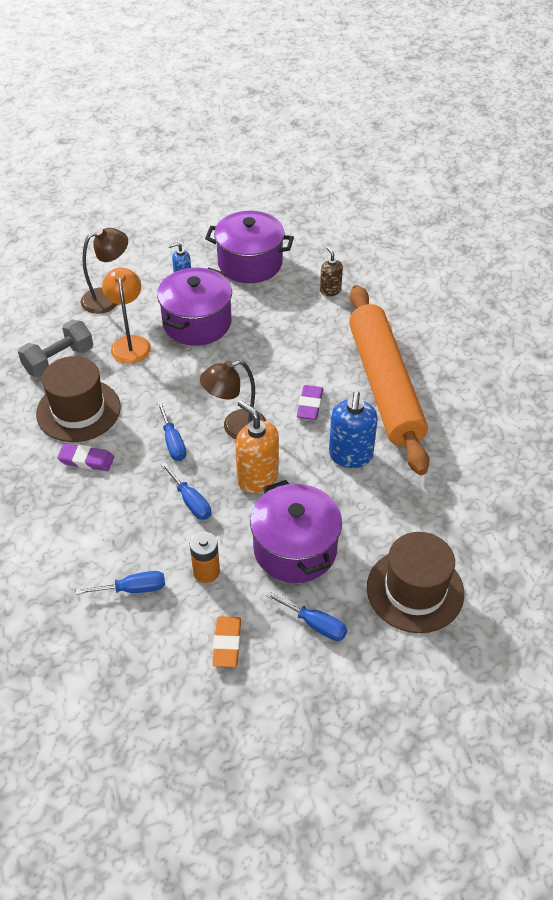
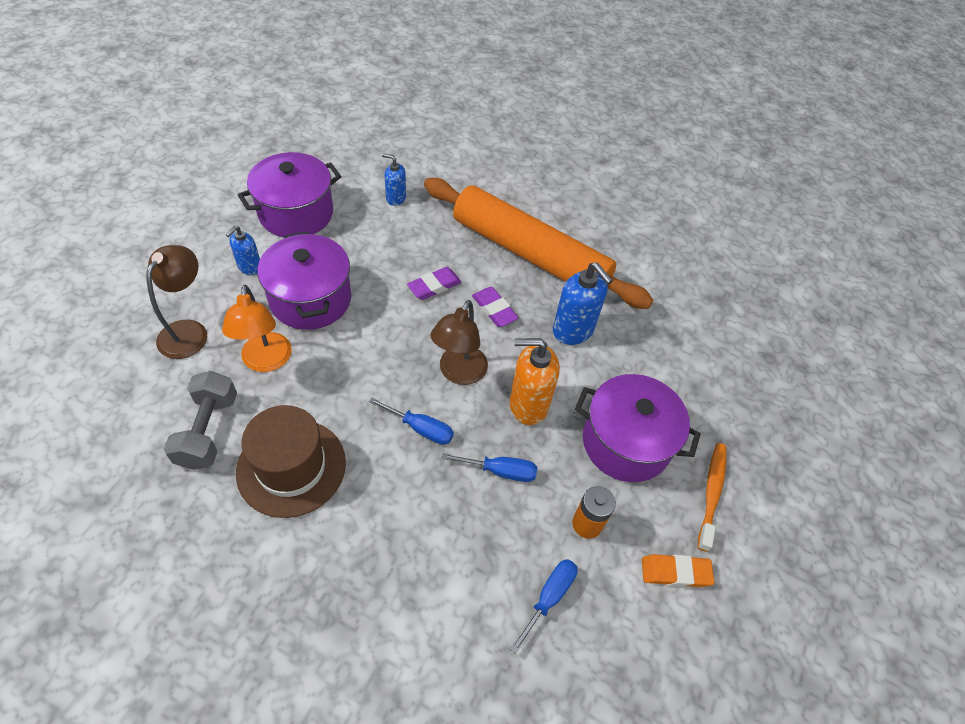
camera: 50 degrees left, 5 degrees up
(86, 460) = (359, 511): purple eraser -> purple eraser (434, 286)
(130, 343) = (266, 361): orange lamp -> orange lamp turned 135 degrees counterclockwise
(227, 643) = (675, 572): orange eraser -> orange eraser turned 45 degrees counterclockwise
(315, 624) = (711, 493): blue screwdriver -> orange toothbrush
(330, 290) = (395, 198): brown soap dispenser -> blue soap dispenser
(415, 590) = (737, 404): brown hat -> none

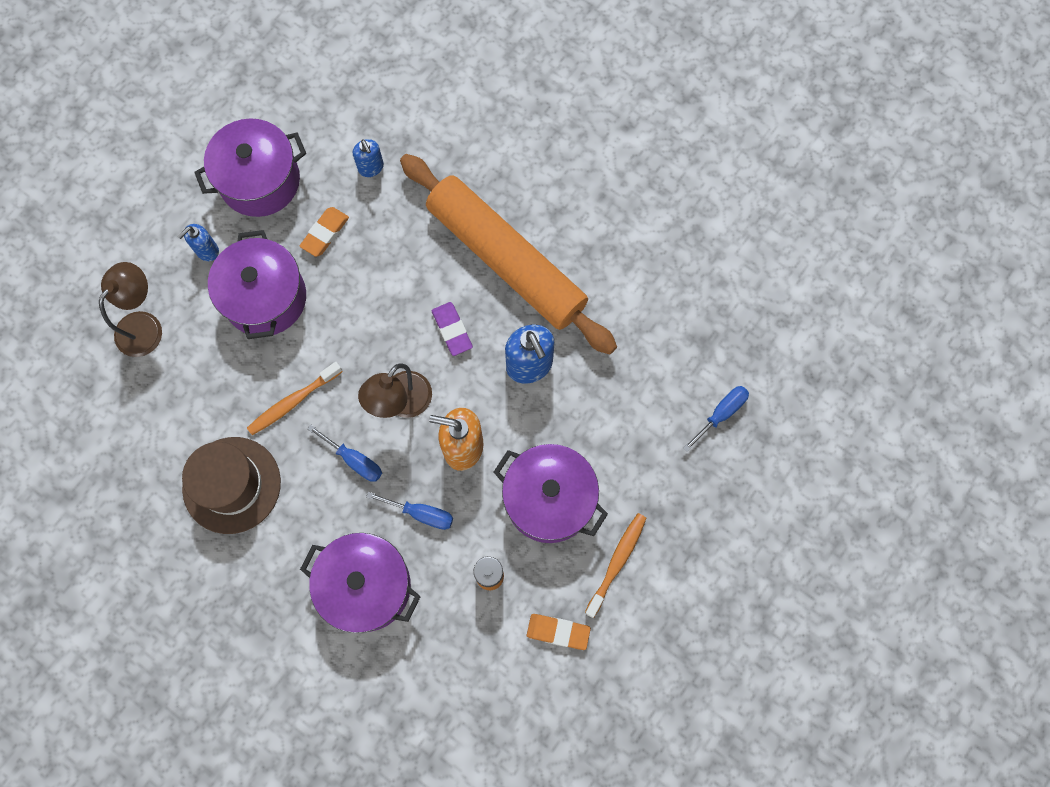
camera: 15 degrees right, 20 degrees up
(208, 431) = (160, 438): grey dumbbell -> none
(266, 361) = (216, 369): orange lamp -> none
(349, 382) = (293, 402): none -> orange toothbrush
(361, 246) = (325, 233): none -> orange eraser
(395, 198) = (371, 168): blue soap dispenser -> blue soap dispenser turned 150 degrees counterclockwise
(434, 286) = (394, 294): purple eraser -> none
(456, 553) = (366, 586): none -> purple pot
(549, 597) = (439, 637): blue screwdriver -> blue screwdriver (721, 414)

